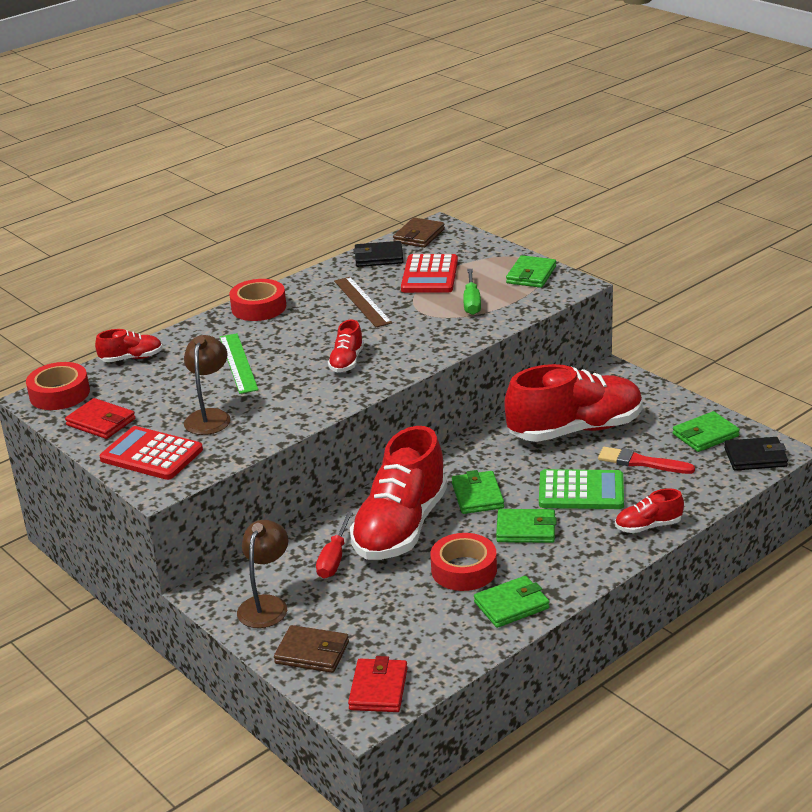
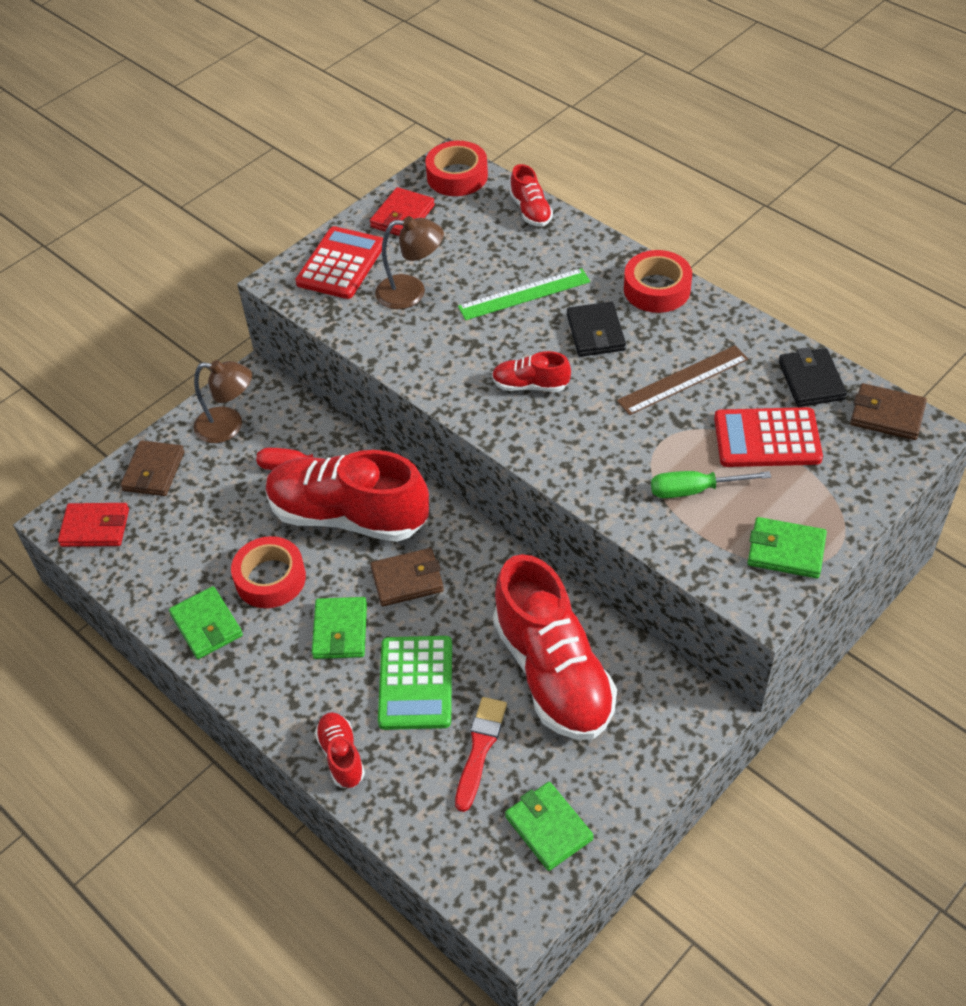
camera: 85 degrees right, 20 degrees up
(477, 496) = (407, 580): green wallet -> brown wallet
(755, 457) = (495, 890): black wallet -> black wallet (595, 333)

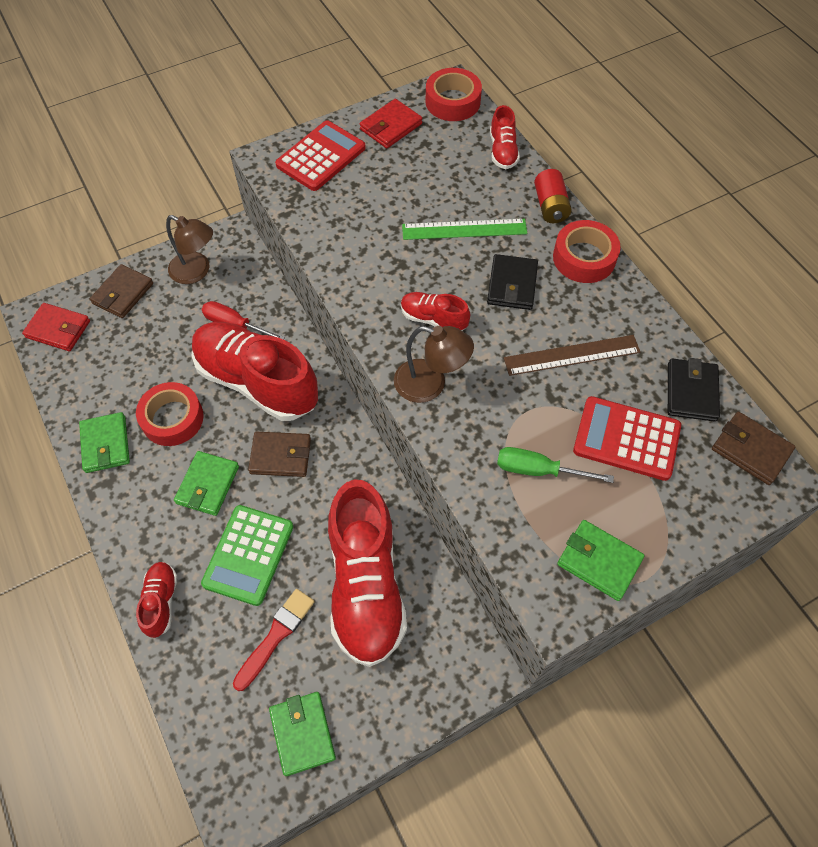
camera: 15 degrees right, 10 degrees up
(411, 292) = (368, 200): brown lamp -> brown lamp (430, 384)
(602, 250) = (550, 206): none -> red battery

